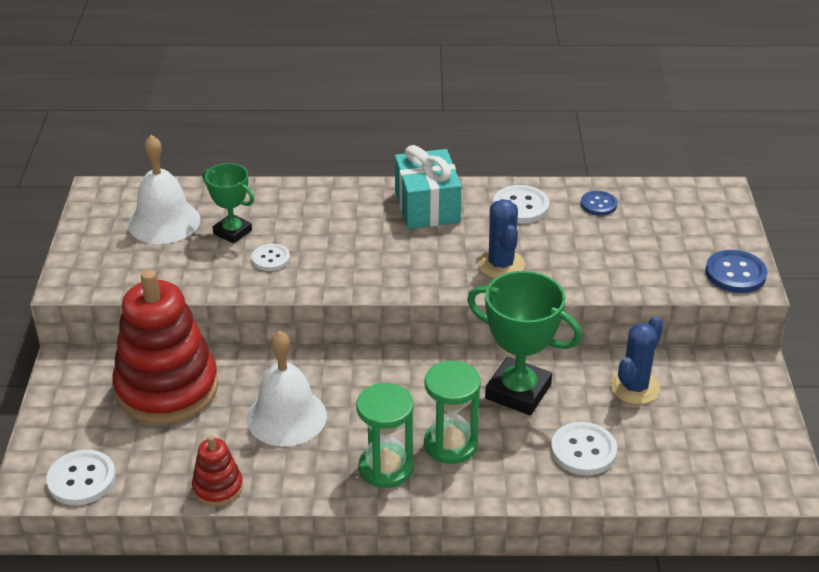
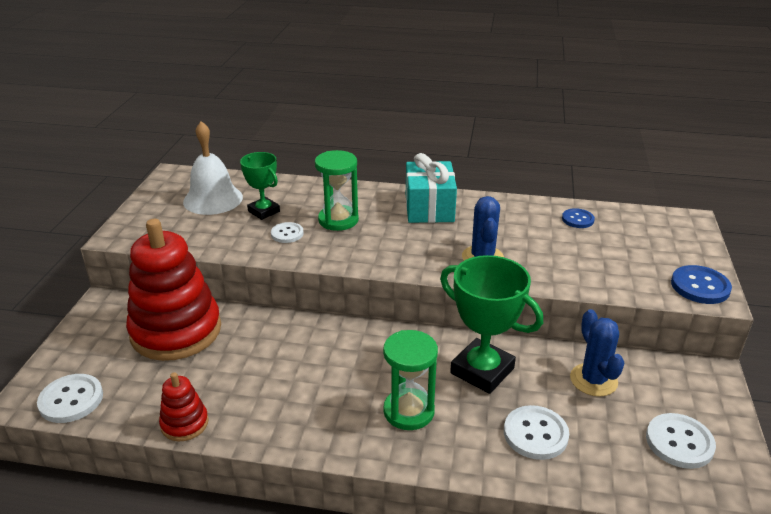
camera: 10 degrees right, 5 degrees down
(286, 417) = (268, 367): white bell -> none
(386, 468) = (343, 425): green hourglass -> green hourglass (338, 220)
(520, 206) = (509, 215): white button -> white button (679, 442)
(634, 387) = (593, 380): blue cactus -> blue cactus turned 60 degrees counterclockwise

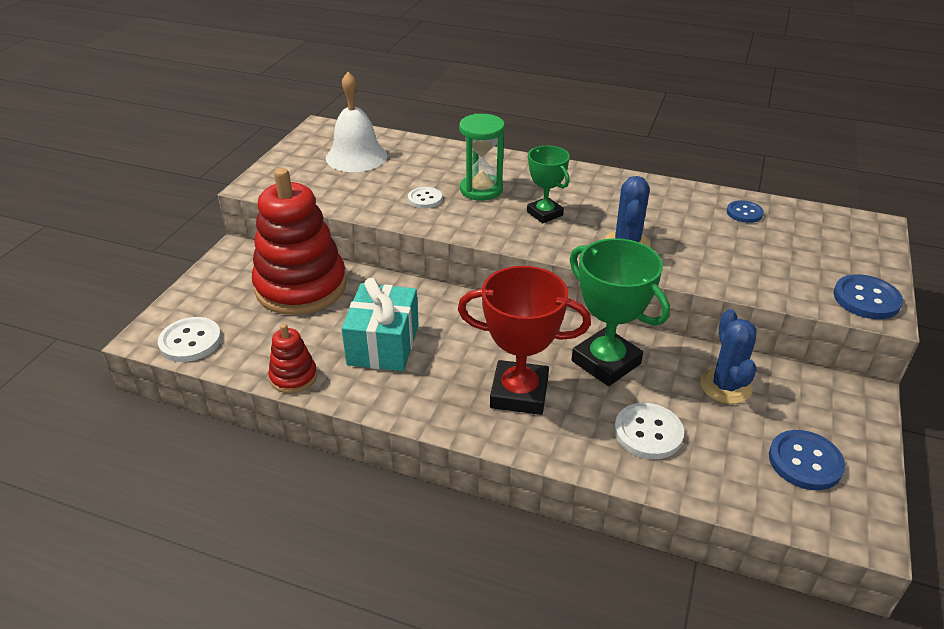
camera: 10 degrees right, 5 degrees up
(264, 211) = (406, 174): green trophy -> green trophy (545, 213)
(408, 411) = (519, 393): green hourglass -> red trophy
(429, 208) = (581, 185): turquoise gift -> turquoise gift (383, 344)
(679, 442) = (805, 462): white button -> blue button

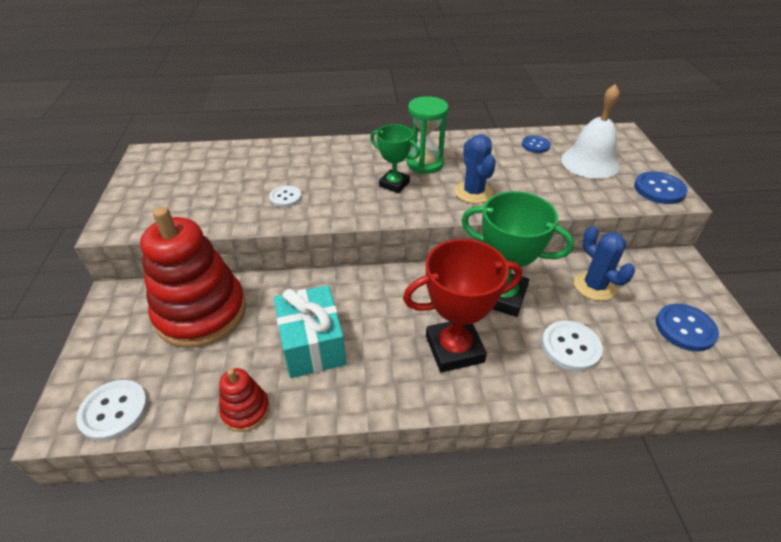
camera: 25 degrees left, 5 degrees up
(356, 156) = (198, 173): white bell -> white bell (590, 162)
(481, 190) = (329, 176): green hourglass -> green hourglass (425, 163)

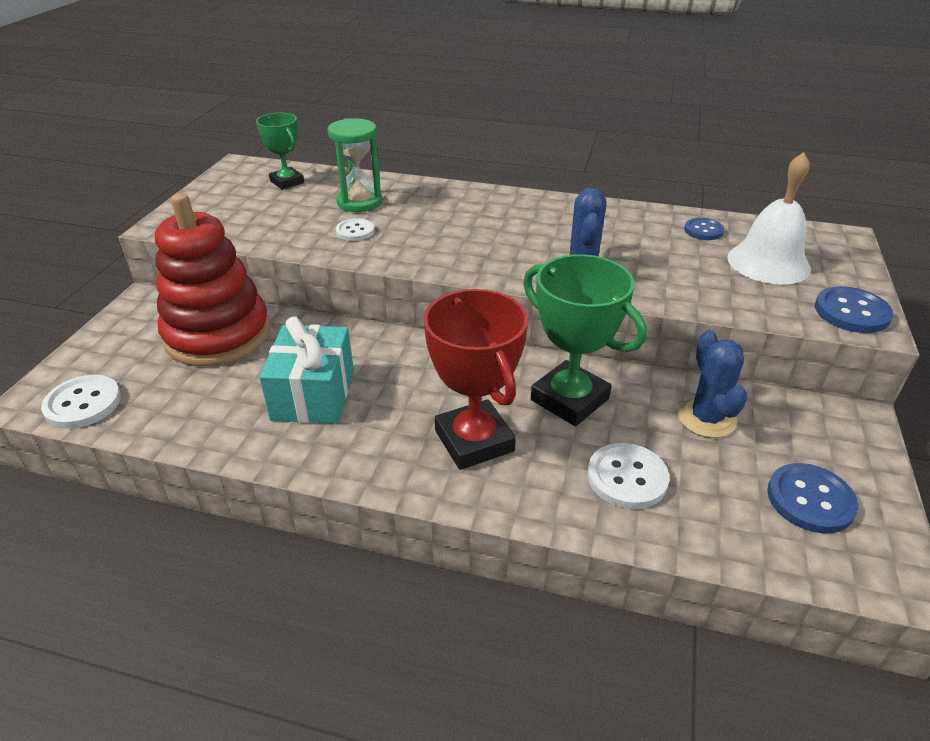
camera: 20 degrees right, 5 degrees down
(245, 410) = (206, 438): red stacking toy -> none
(394, 184) = (489, 240): green trophy -> green trophy (287, 182)
(425, 163) = (541, 226): green hourglass -> green hourglass (359, 202)
(454, 349) = (474, 441): red trophy -> red trophy turned 60 degrees clockwise

